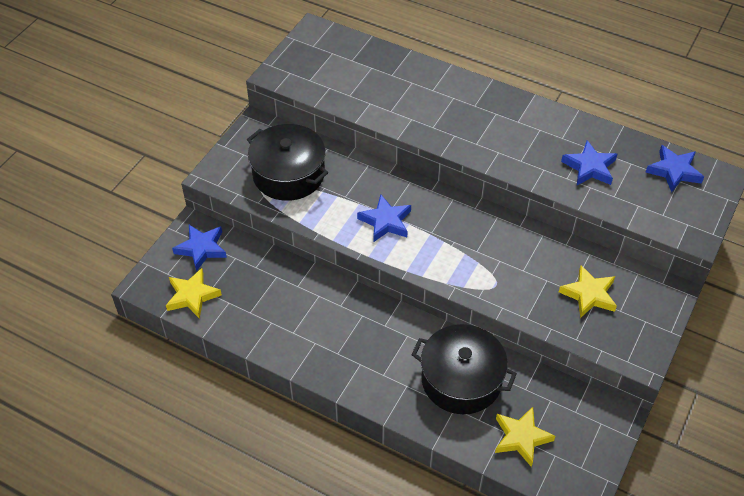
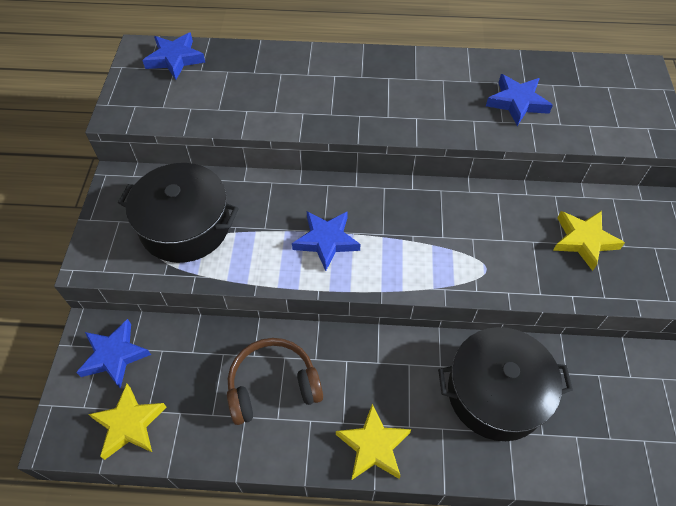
camera: 25 degrees left, 5 degrees up
(300, 310) = (273, 386): none -> brown headphones
(521, 438) = (598, 436): yellow star -> yellow star (373, 446)
(674, 171) = (597, 78): blue star -> blue star (175, 59)

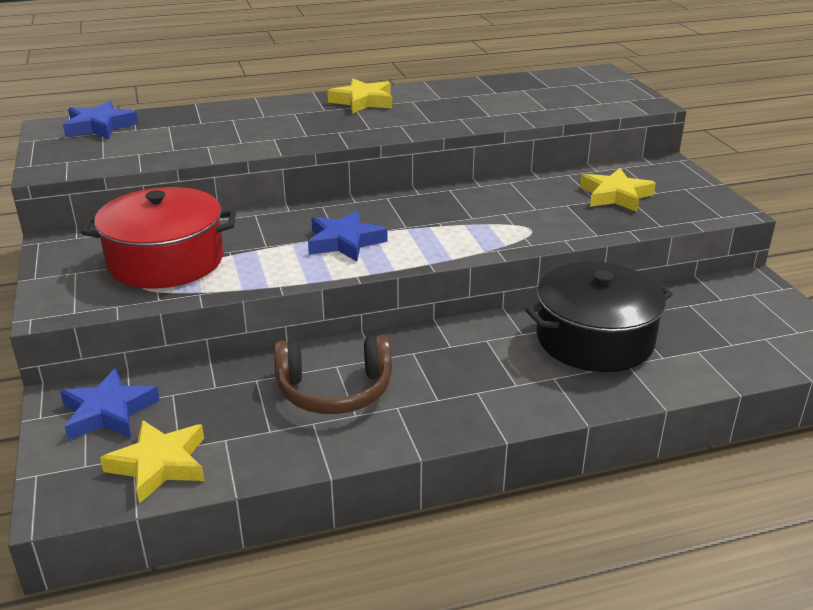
camera: 20 degrees left, 25 degrees down
(185, 226) = (166, 261): black pot -> red pot
(273, 386) = (335, 390): brown headphones -> brown headphones turned 150 degrees counterclockwise
(373, 446) = (484, 408): yellow star -> yellow star (363, 101)
(517, 102) = (496, 103): blue star -> none

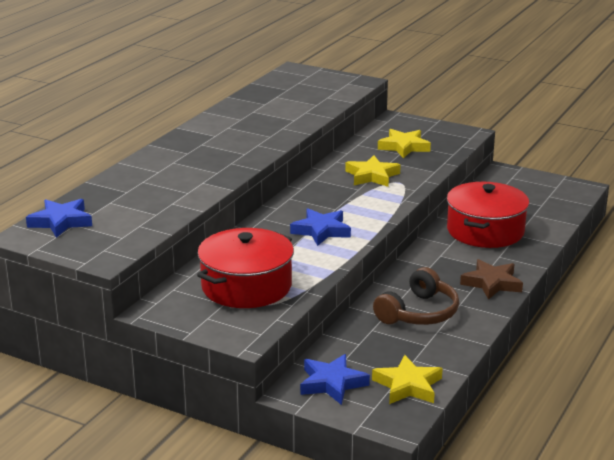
camera: 45 degrees left, 5 degrees down
(363, 101) = (198, 138): yellow star -> yellow star (372, 176)
(480, 405) = (492, 283): none -> brown star
(594, 339) = (485, 231): black pot -> red pot

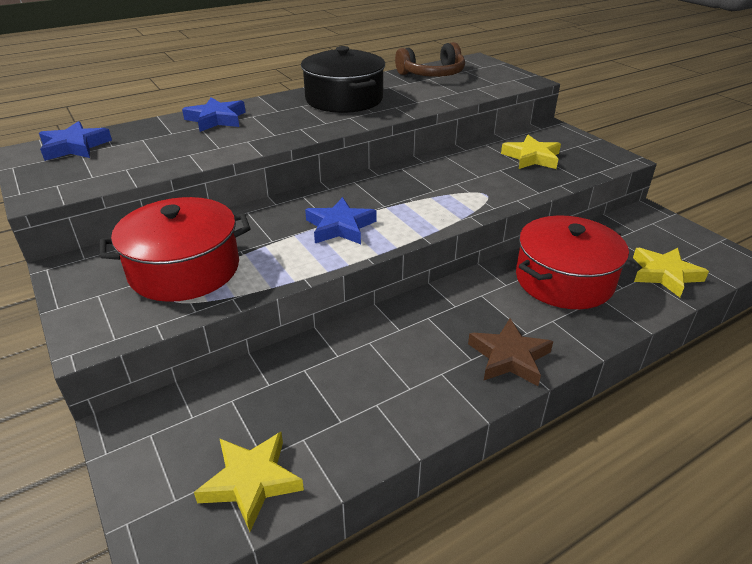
camera: 30 degrees right, 10 degrees up
(230, 131) = (344, 99): none -> black pot
(332, 383) = (175, 432): blue star -> blue star (216, 119)
(372, 176) = (464, 180): yellow star -> yellow star (664, 274)
(419, 313) = (380, 367): brown headphones -> brown headphones (432, 74)

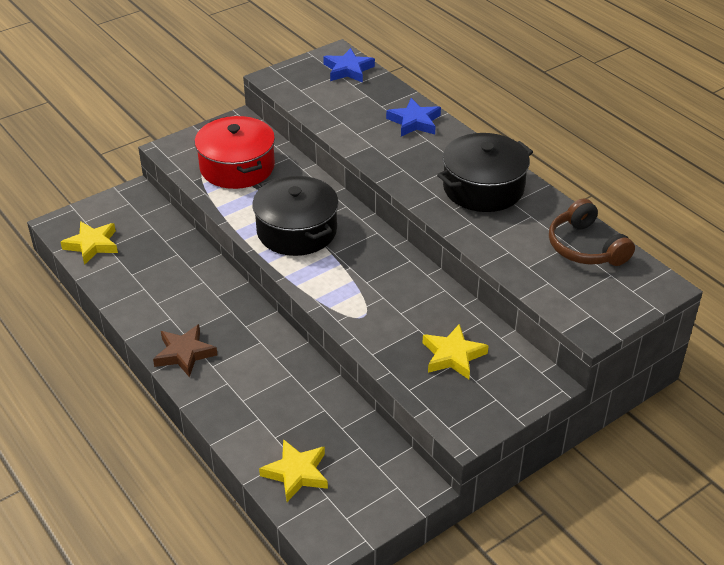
camera: 85 degrees right, 5 degrees up
(340, 227) = (297, 231): blue star -> black pot
(564, 280) = (284, 397): red pot -> none

